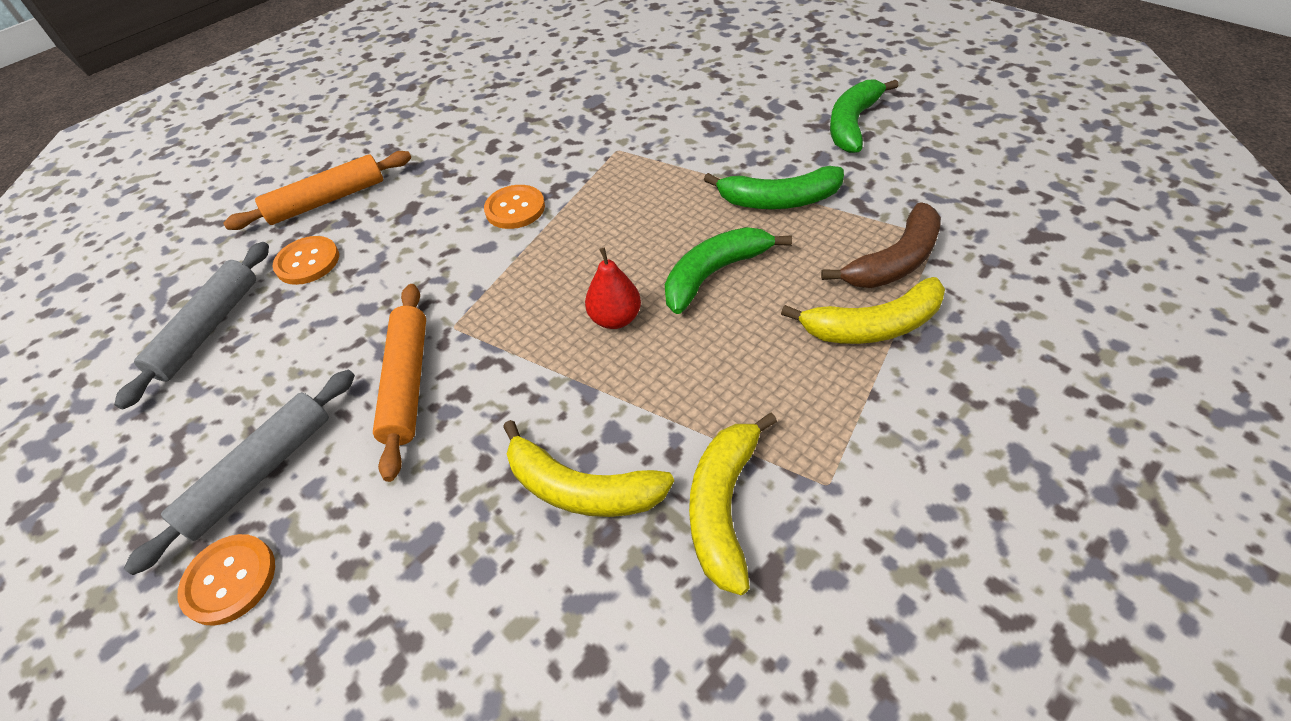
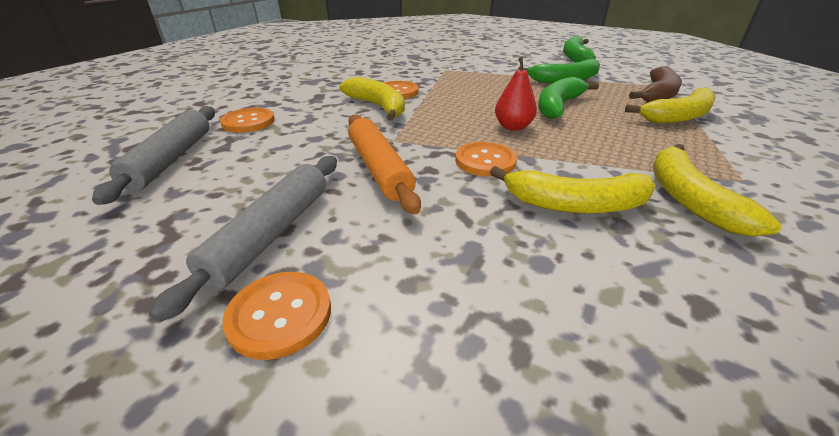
camera: 20 degrees left, 15 degrees down
(327, 200) = (248, 97): orange rolling pin -> none
(472, 244) = (378, 106): none -> yellow banana
(533, 388) = (485, 161): none -> orange button

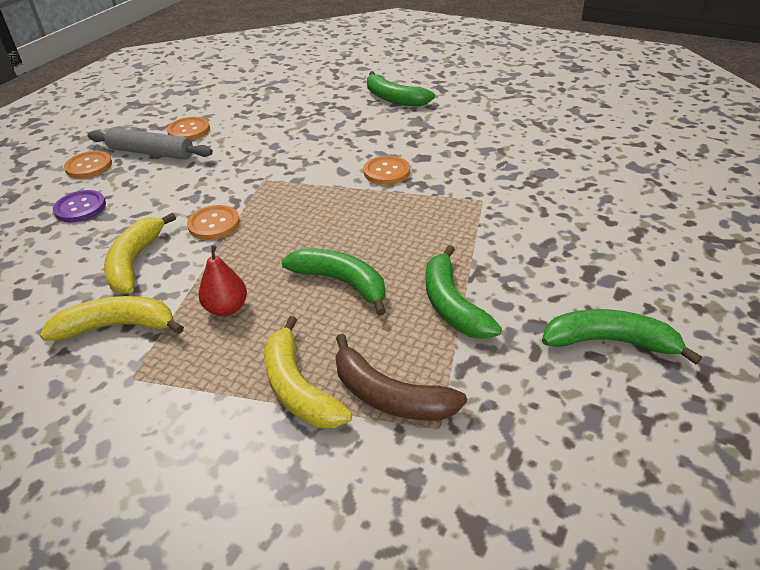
camera: 90 degrees right, 5 degrees up
(172, 159) = (249, 104): grey rolling pin -> none
(248, 122) = (309, 114): orange button -> orange button (189, 130)
(253, 87) = (394, 98): none -> green banana
(378, 106) = (342, 165): yellow banana -> none
(379, 169) = (215, 177): orange rolling pin -> none
(446, 289) = (80, 208): none -> purple button
(513, 127) = (282, 243): red pear -> red pear (226, 308)

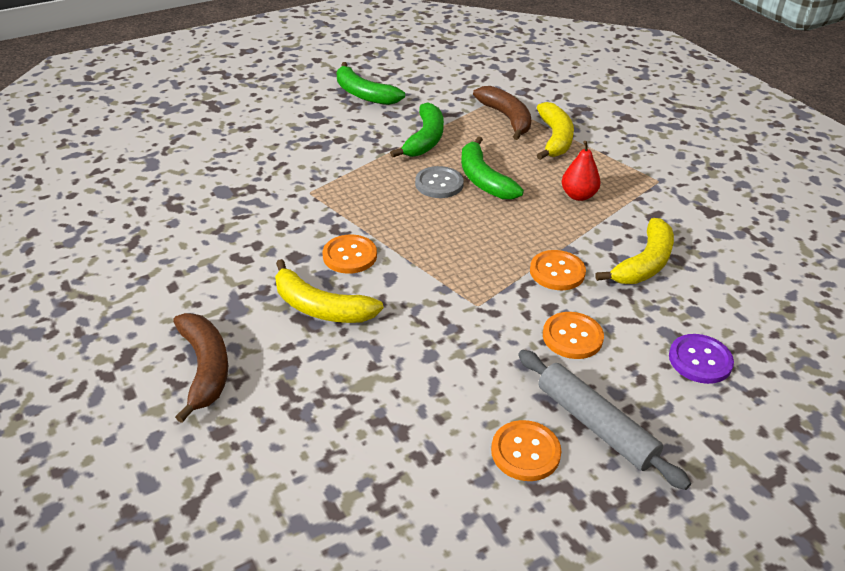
camera: 150 degrees left, 0 degrees up
(89, 166) = (689, 439): orange button -> orange button (572, 337)
(117, 326) = (666, 215): yellow banana -> yellow banana (320, 307)
(380, 257) = (439, 184): none -> grey button
(394, 98) = (205, 368): green banana -> brown banana

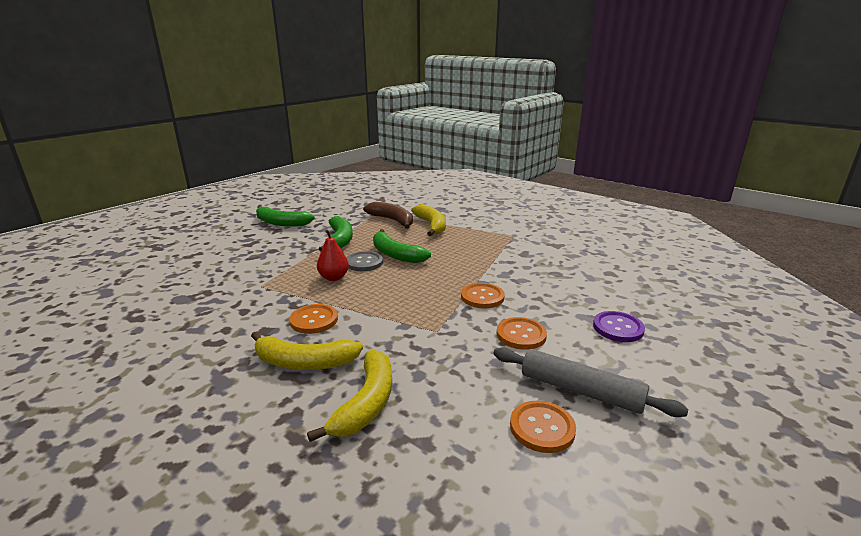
camera: 20 degrees left, 15 degrees down
(205, 368) = (204, 442): brown banana -> none
(578, 195) = (467, 252): red pear -> red pear (333, 278)
(644, 263) = (537, 280): yellow banana -> yellow banana (366, 403)

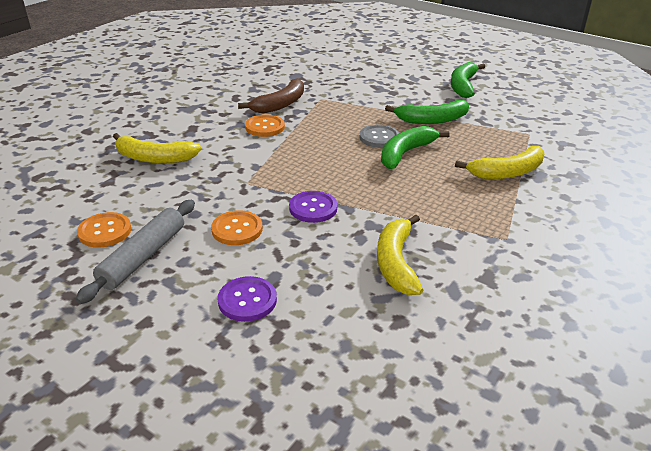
camera: 85 degrees right, 10 degrees up
(304, 362) = (206, 131): yellow banana -> yellow banana (396, 263)
(333, 278) = (342, 126): red pear -> none
(392, 220) = (509, 145): brown banana -> brown banana (280, 104)
(482, 297) = (313, 208): orange button -> purple button

